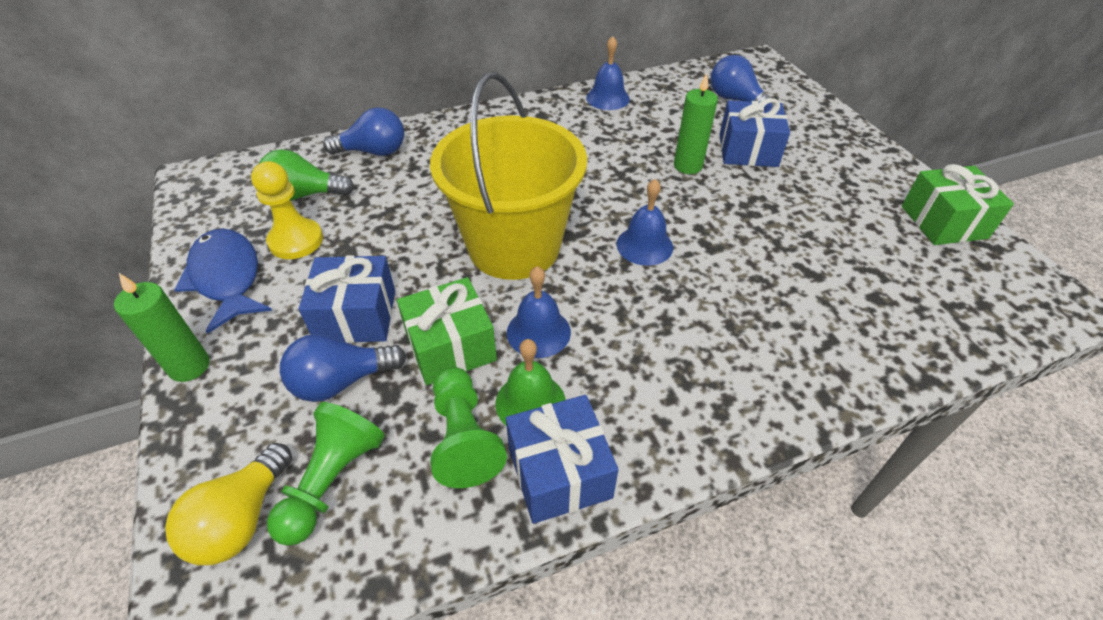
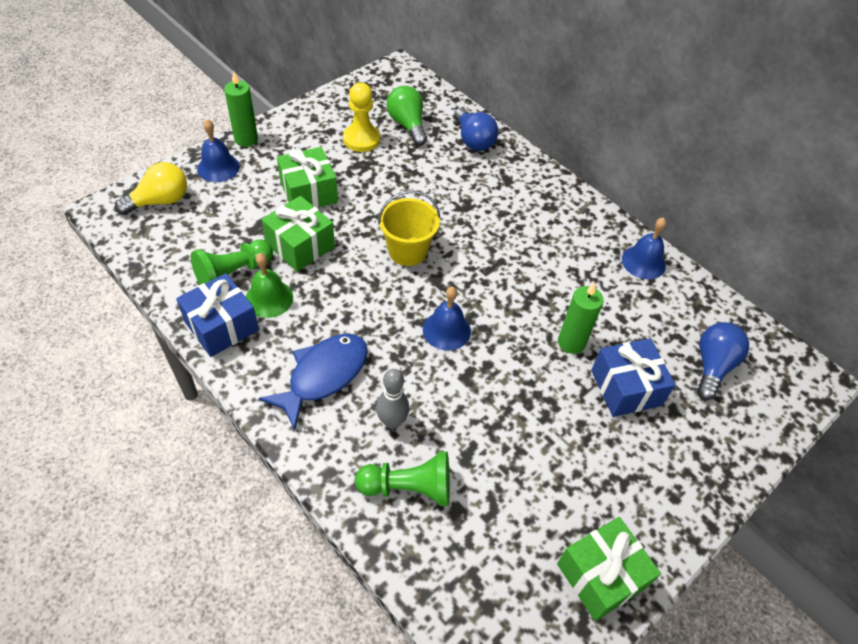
camera: 65 degrees right, 5 degrees up
(227, 278) = (316, 124): blue fish -> blue fish (323, 376)
(241, 519) = (160, 201): yellow light bulb -> yellow light bulb turned 150 degrees clockwise
(332, 481) = (190, 226): green pawn -> green pawn (408, 487)
(341, 381) = (256, 205): blue light bulb -> none
(356, 316) = (309, 192): blue gift -> green gift
(514, 246) = (407, 251): yellow bucket -> yellow bucket, size x0.54
(538, 332) = (329, 287): blue bell -> blue bell (218, 167)
(760, 321) = (392, 422): none -> grey bowling pin

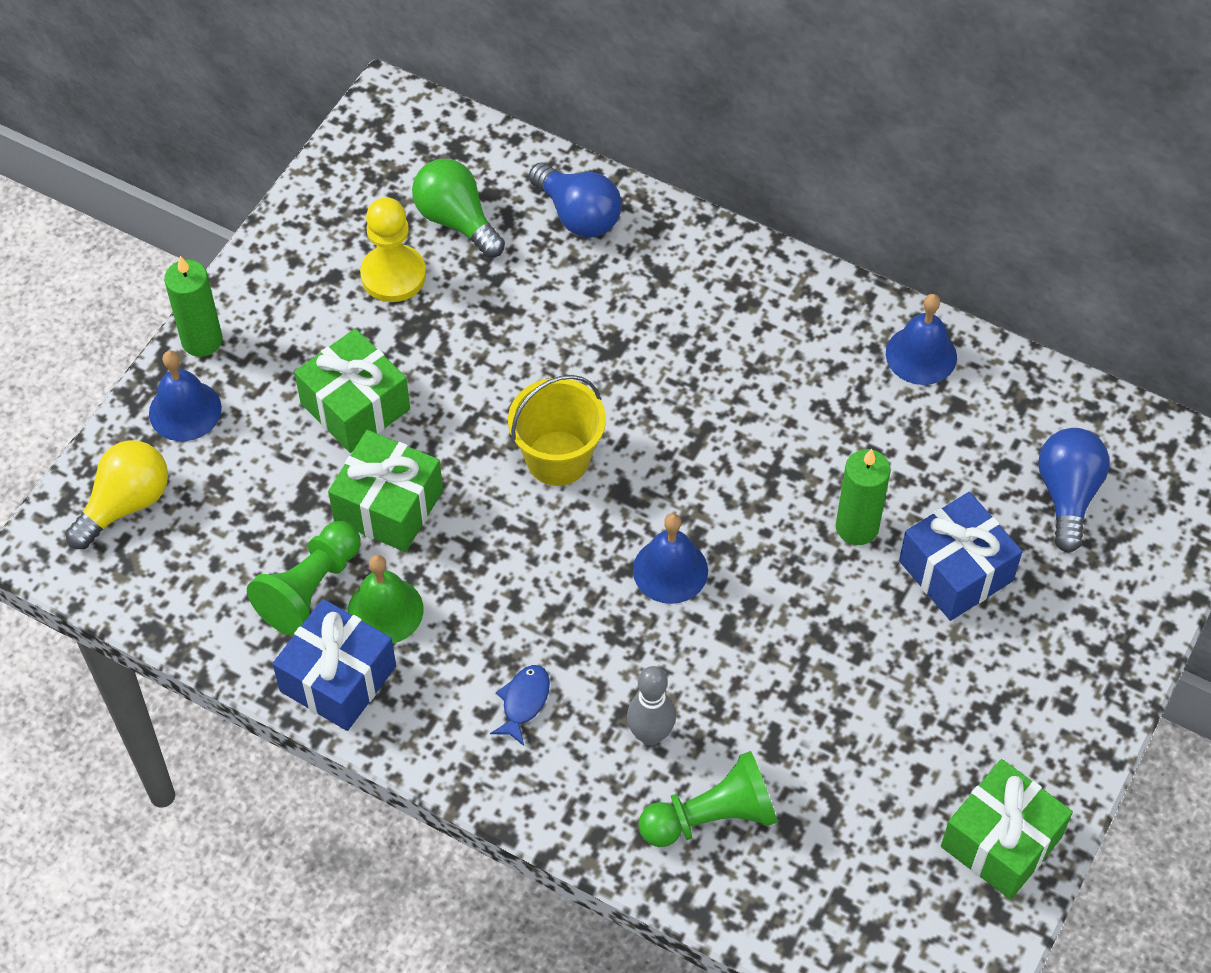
camera: 15 degrees left, 5 degrees up
(323, 376) = (523, 702): blue fish -> blue fish, size x0.48

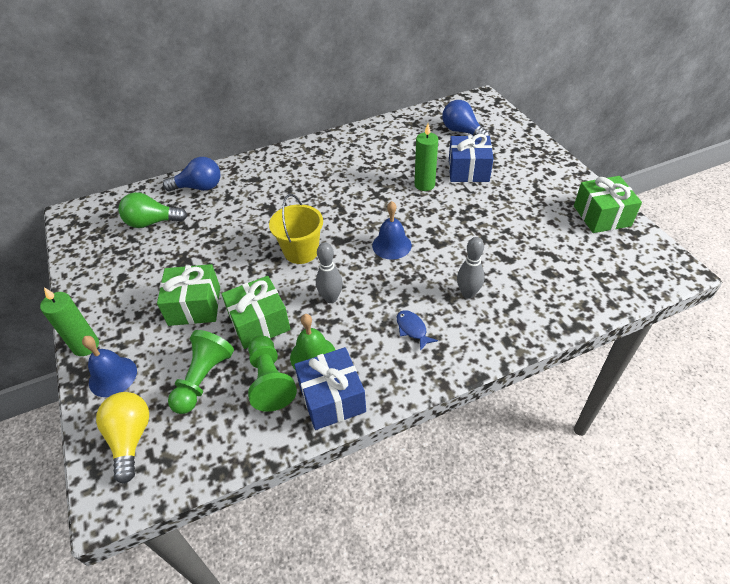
camera: 50 degrees left, 10 degrees down
(393, 275) = (149, 256): yellow pawn -> none
(499, 562) = (331, 298): none -> grey bowling pin
(711, 817) = (527, 295): green pawn -> green pawn (203, 379)
(921, 355) = (368, 135): blue bell -> none

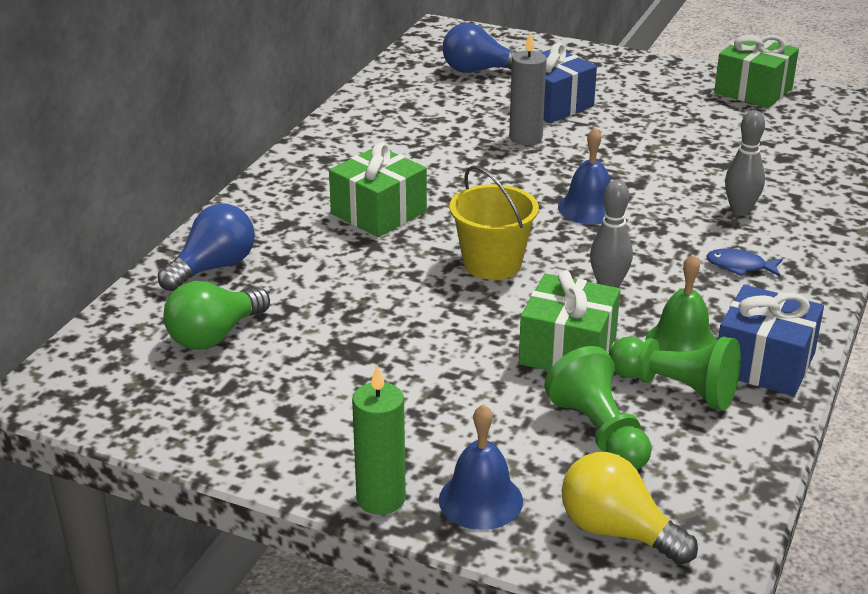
camera: 45 degrees left, 15 degrees down
(194, 306) = (455, 380): green gift -> green gift (378, 212)
(424, 185) = (525, 138): green candle -> grey candle

